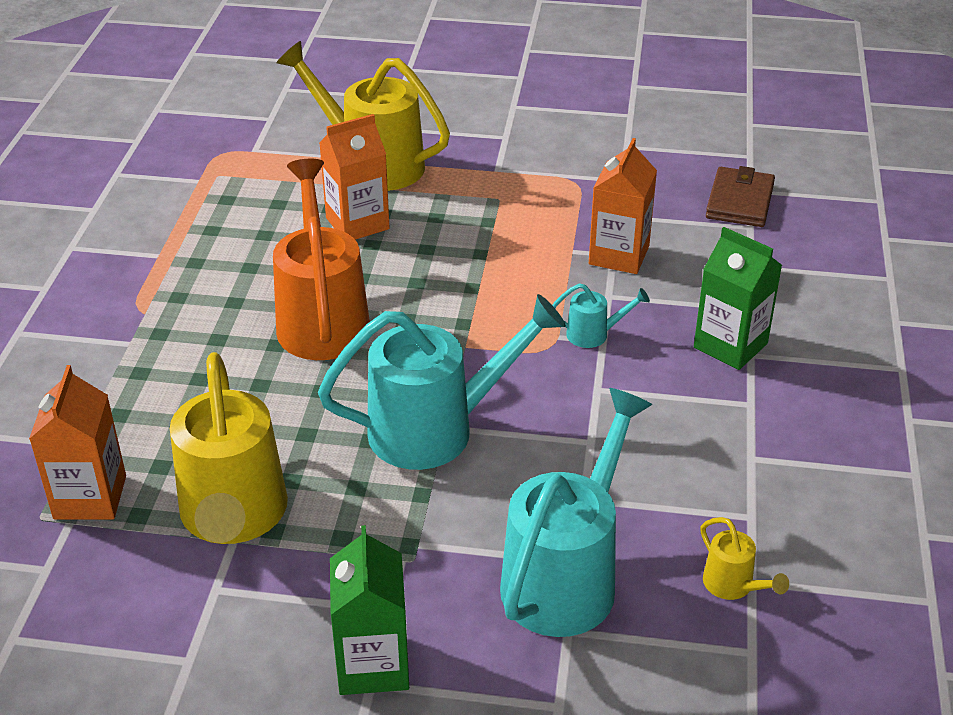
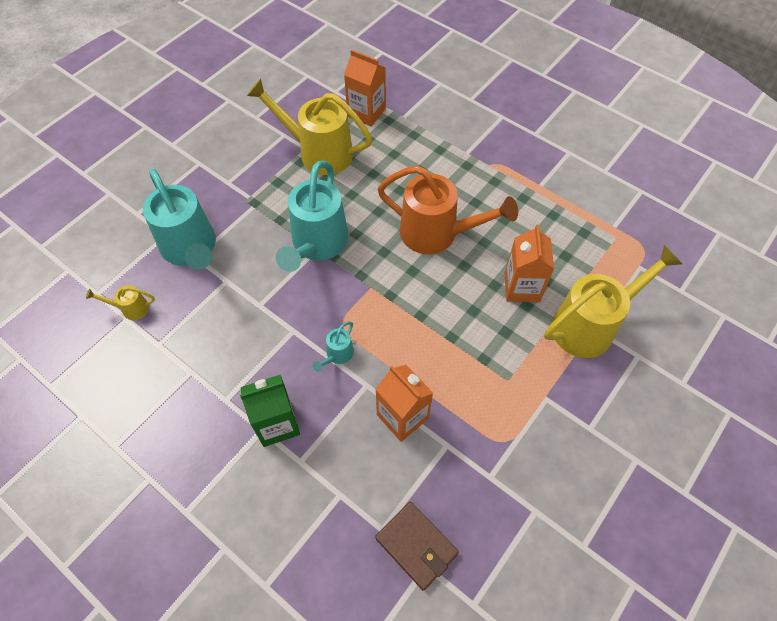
camera: 120 degrees right, 20 degrees up
(373, 664) = (206, 167): green carton -> none

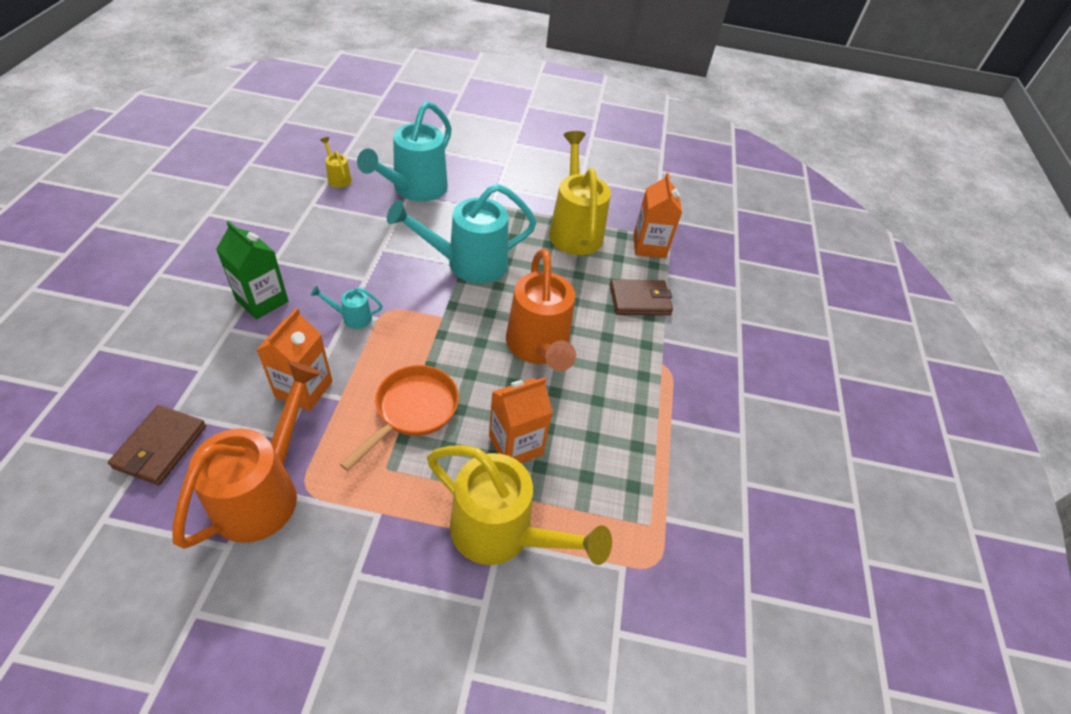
camera: 55 degrees right, 10 degrees down
(421, 147) = (639, 300): none -> brown wallet
(461, 343) = (412, 411): none -> orange pan
(495, 473) = (264, 491): none -> orange watering can

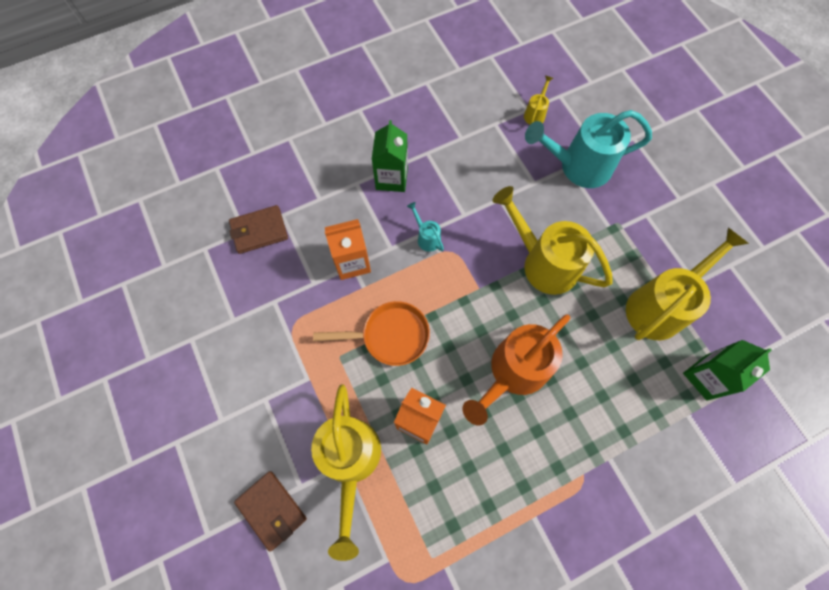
camera: 60 degrees right, 20 degrees up
(264, 491) = (275, 306): orange watering can -> none
(468, 263) = (543, 262): turquoise watering can -> yellow watering can
(639, 300) = (634, 412): brown wallet -> brown wallet (271, 510)
(649, 246) = (706, 377): orange carton -> green carton

